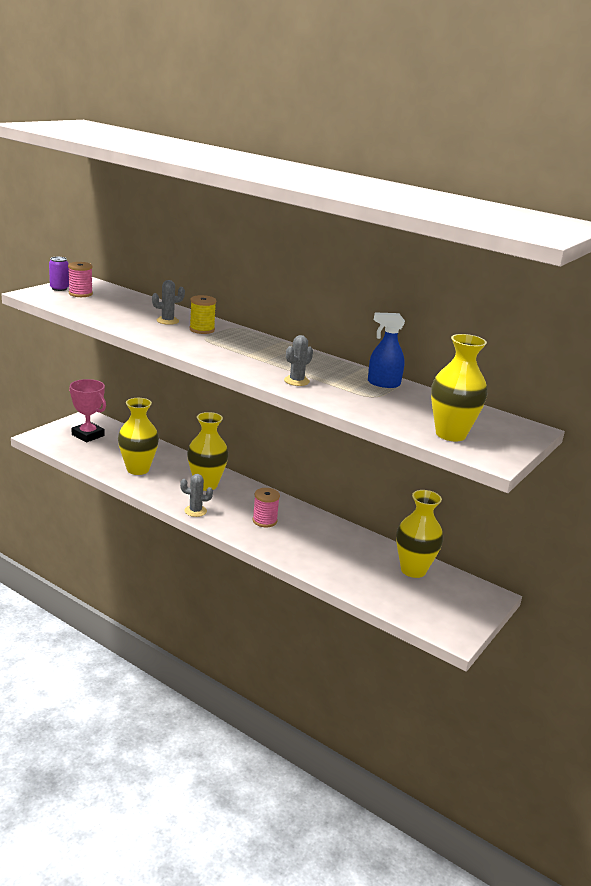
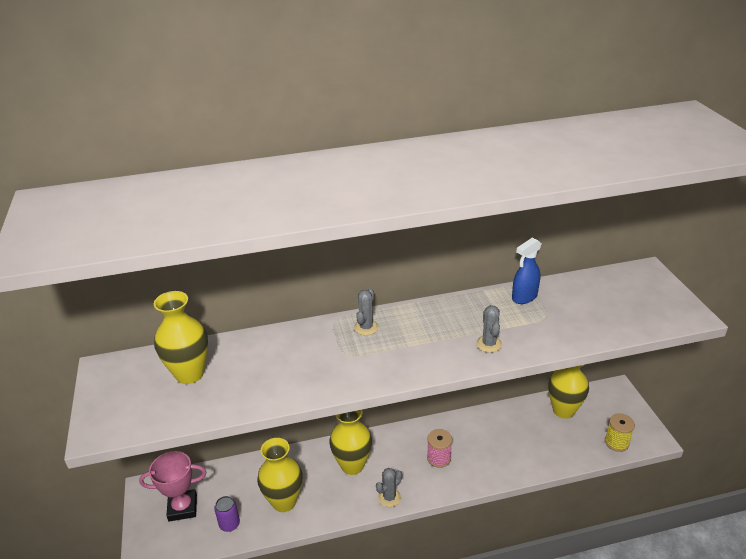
camera: 45 degrees left, 10 degrees up
(59, 288) = (104, 400): purple can -> purple can (229, 524)
(80, 294) = (139, 389): pink spool -> none
(167, 321) = (280, 358): grey cactus -> grey cactus (366, 327)
(202, 330) = (323, 345): yellow spool -> yellow spool (616, 442)
(450, 434) = (640, 314): yellow vase -> yellow vase (189, 374)

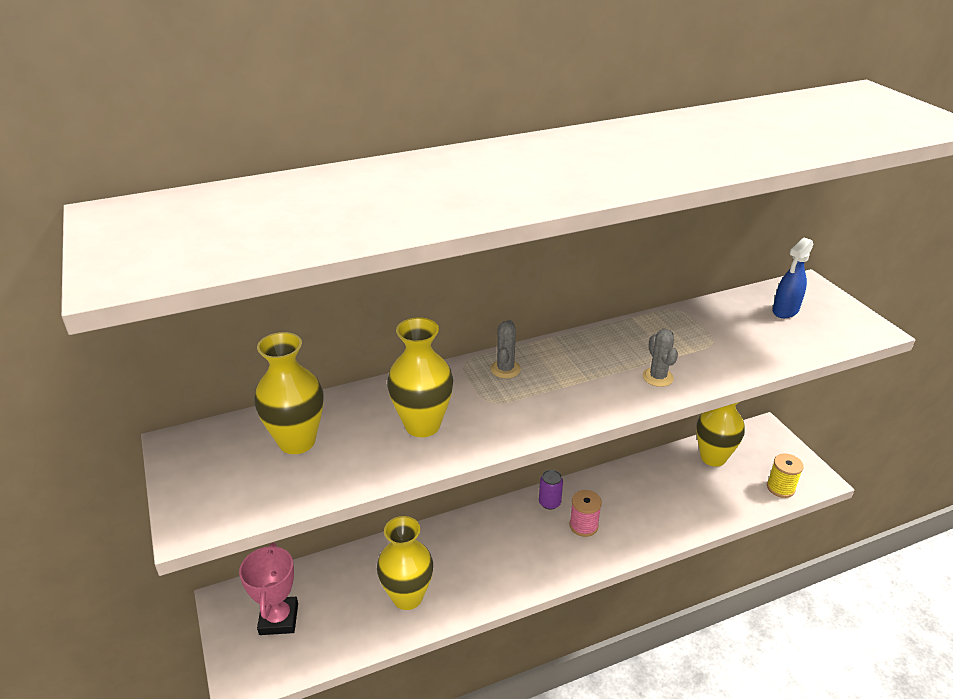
camera: 10 degrees left, 0 degrees up
(182, 508) = (279, 619): pink trophy -> pink trophy turned 75 degrees counterclockwise
(229, 524) = (344, 632): purple can -> purple can (549, 502)
(352, 465) = (482, 544): yellow vase -> yellow vase (422, 425)
(389, 497) = (536, 578): grey cactus -> none
(524, 297) = (681, 322): blue spray bottle -> blue spray bottle (785, 311)

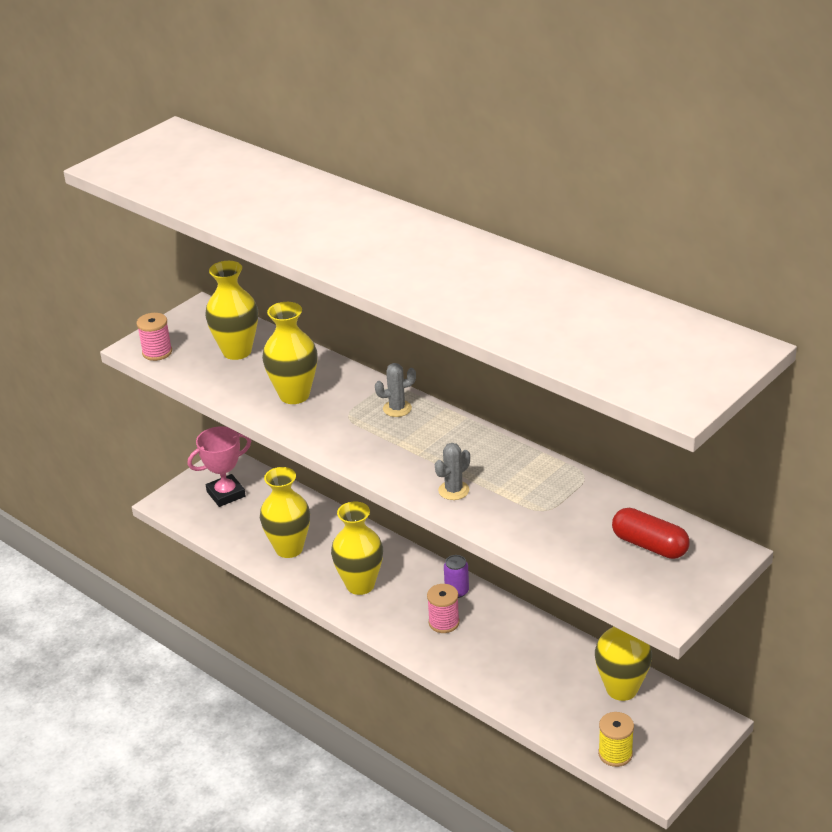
camera: 65 degrees right, 0 degrees up
(224, 507) = (157, 352): none -> pink spool
(498, 562) = (360, 585): none -> yellow vase
(785, 311) = (649, 545): blue spray bottle -> red capsule

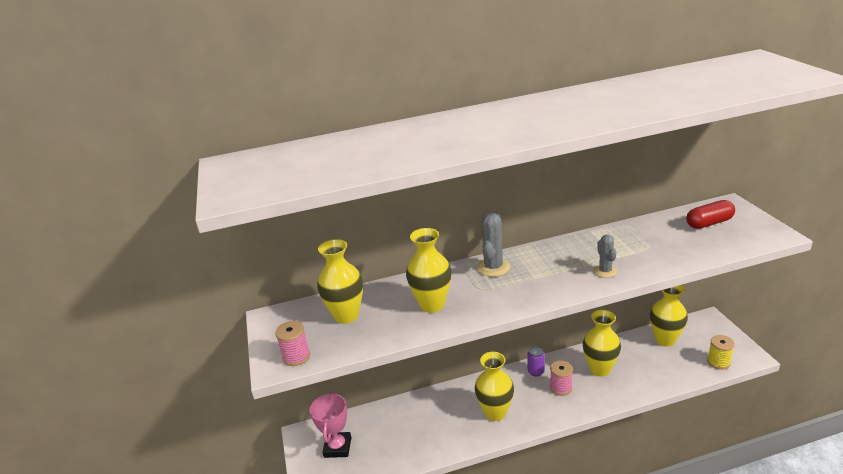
camera: 55 degrees left, 5 degrees down
(289, 548) = (428, 435): yellow vase -> yellow vase (600, 369)
(397, 408) = (493, 267): grey cactus -> grey cactus, size x1.54

